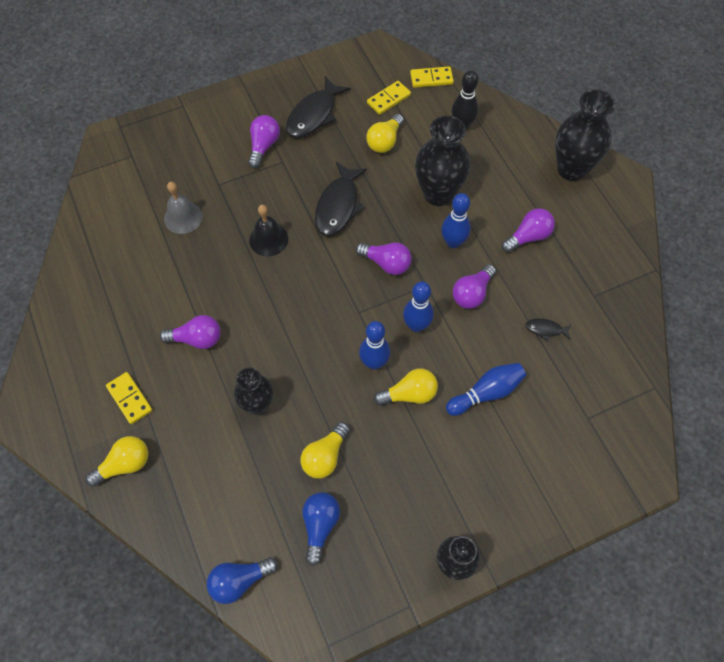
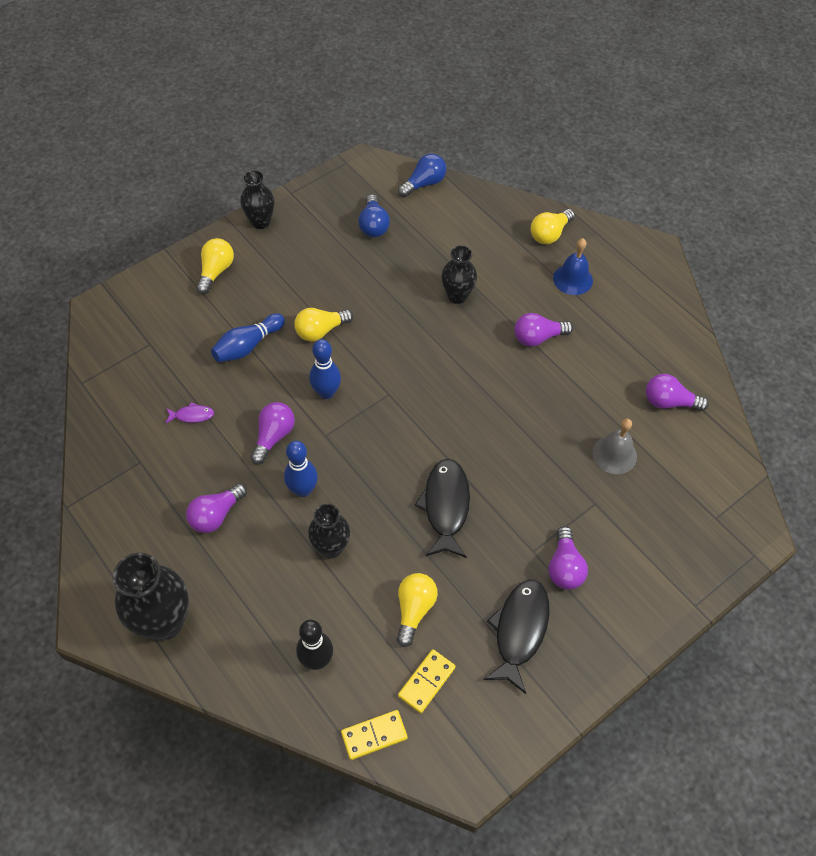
camera: 165 degrees right, 5 degrees down
(129, 399) = (573, 279): yellow domino -> blue bell
(268, 239) = (510, 449): black bell -> none
(325, 456) = (384, 270): yellow light bulb -> yellow light bulb (216, 271)
(374, 363) = (360, 351): blue bowling pin -> none
(386, 263) = (372, 450): purple light bulb -> purple light bulb (669, 402)
(438, 194) = (331, 548): black vase -> black vase, size x0.62
(545, 329) = (192, 415): black fish -> purple fish

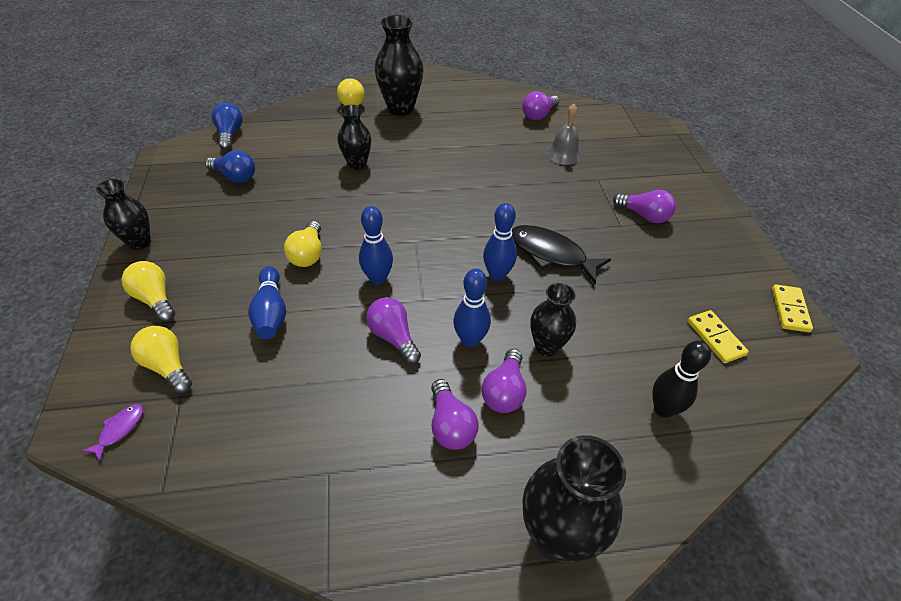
camera: 60 degrees left, 10 degrees down
(192, 415) = (310, 395): purple fish -> purple fish (119, 429)
(374, 735) = (758, 398): yellow domino -> yellow domino (789, 310)
(389, 475) = (497, 275): none -> blue bowling pin
(414, 609) = (641, 316): yellow light bulb -> yellow light bulb (167, 366)
(519, 630) = (689, 262): black fish -> none
(538, 337) = (435, 144): purple light bulb -> purple light bulb (504, 391)
(573, 279) = (400, 108): blue bell -> black vase

